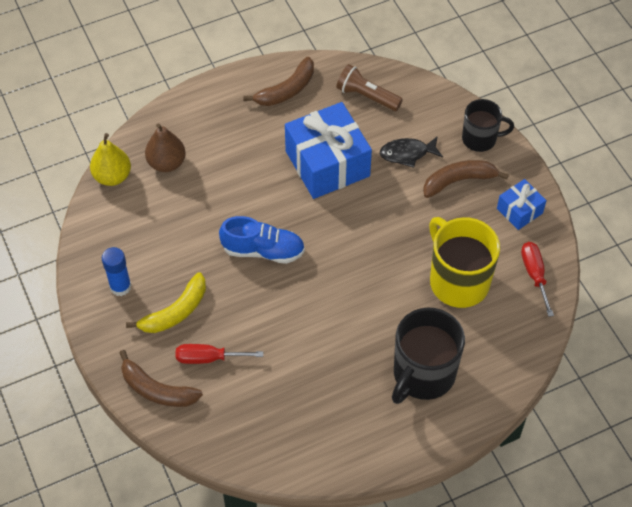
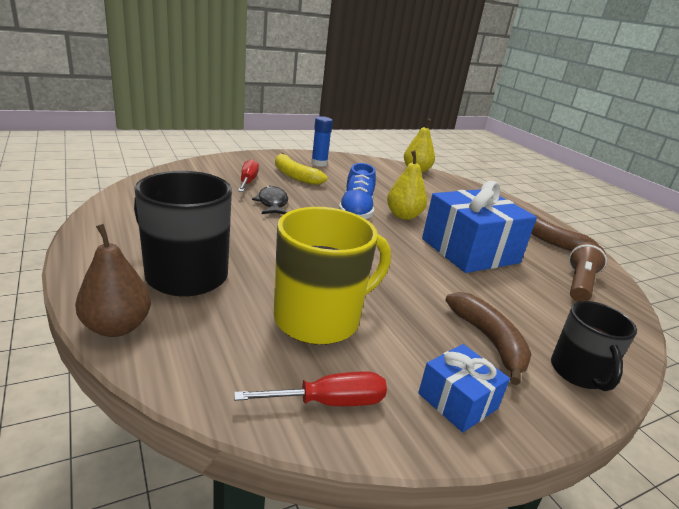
camera: 85 degrees right, 30 degrees down
(157, 389) = (226, 164): brown banana -> none
(166, 163) = (436, 186): brown pear -> brown pear (117, 327)
(263, 208) = (403, 216): none -> yellow pear
(407, 153) = (512, 303): black fish -> black fish (272, 203)

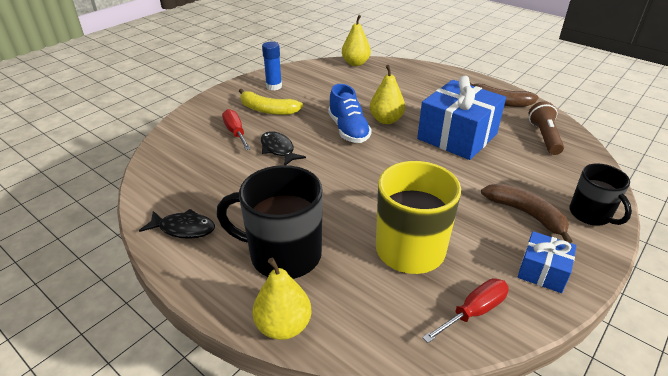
camera: 20 degrees left, 10 degrees up
(117, 327) = (283, 326): brown pear -> yellow pear
(123, 226) = (183, 229): none -> black fish

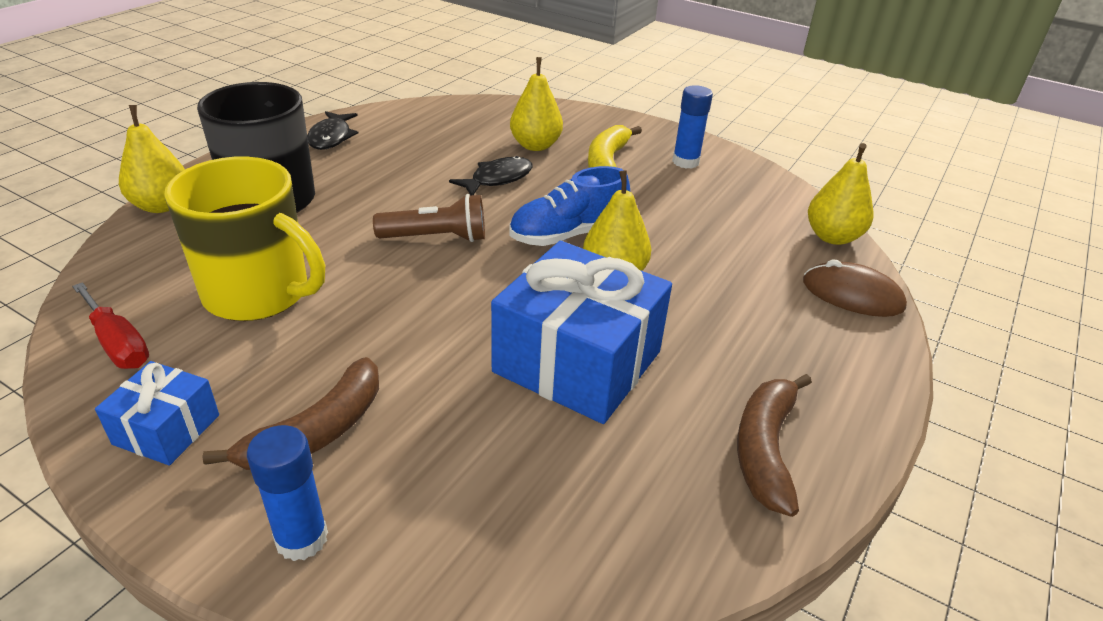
camera: 80 degrees right, 0 degrees up
(236, 132) = (535, 145): red screwdriver -> yellow pear
(400, 68) = (852, 295): none -> brown mouse
(544, 137) = (611, 514): brown flashlight -> brown flashlight (436, 238)
(590, 214) = (302, 538): black mug -> blue glue stick

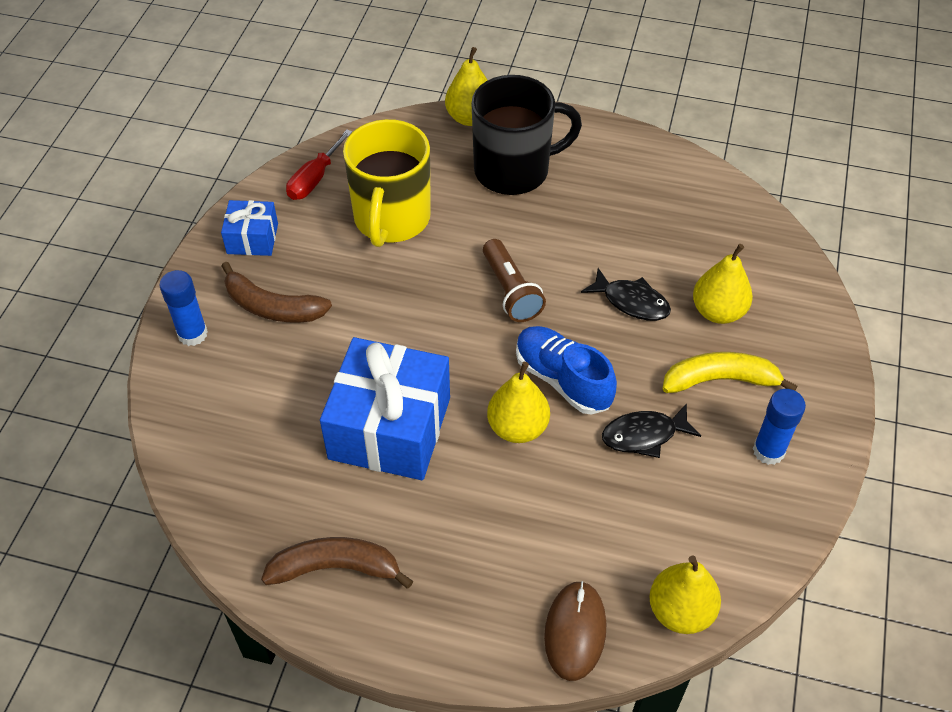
camera: 75 degrees right, 15 degrees up
(331, 137) = (634, 161): black fish -> black fish (644, 435)

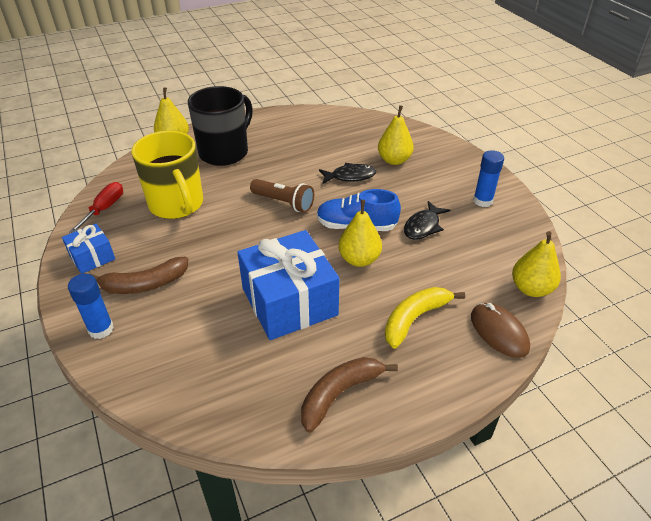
camera: 40 degrees left, 10 degrees down
(314, 179) = (104, 209): red screwdriver -> red screwdriver turned 150 degrees counterclockwise
(720, 380) = (428, 185): yellow banana -> yellow banana (415, 319)

